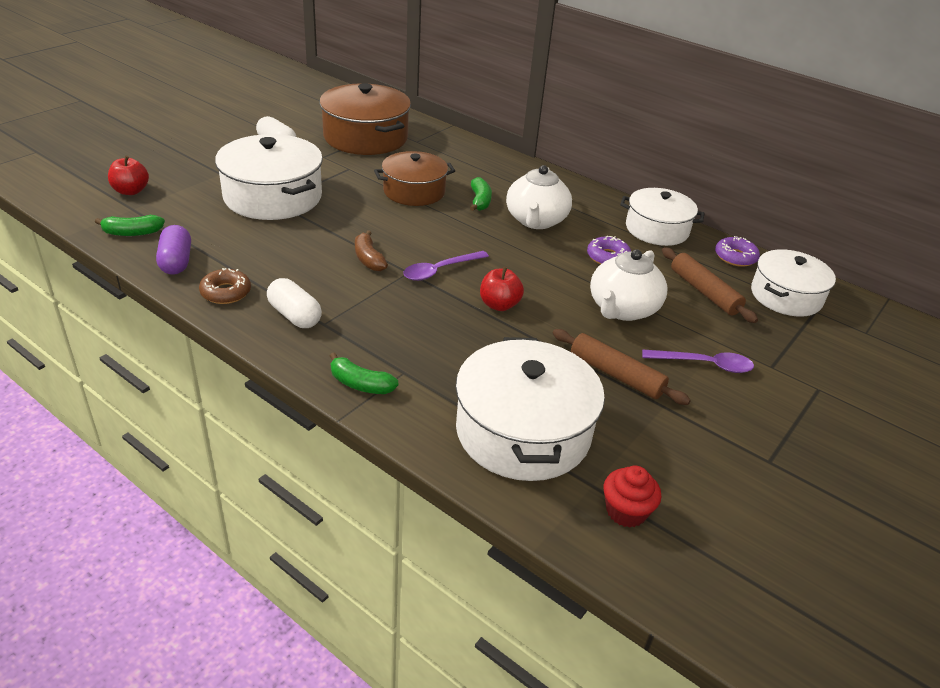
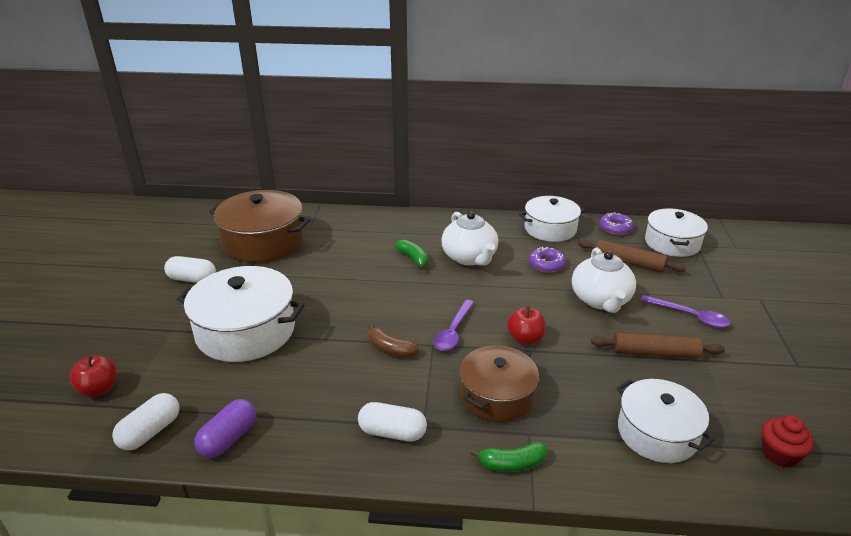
camera: 30 degrees left, 5 degrees down
(132, 233) = (150, 432): green banana -> white capsule
(176, 262) = (229, 438): purple capsule -> purple capsule turned 75 degrees clockwise
(226, 292) = (309, 444): brown donut -> none
(414, 191) = (356, 273): brown pot -> brown pot (497, 396)
(523, 431) = (657, 433): white pot -> white pot, size x0.66
(704, 364) = (690, 316): purple spoon -> purple spoon turned 60 degrees clockwise

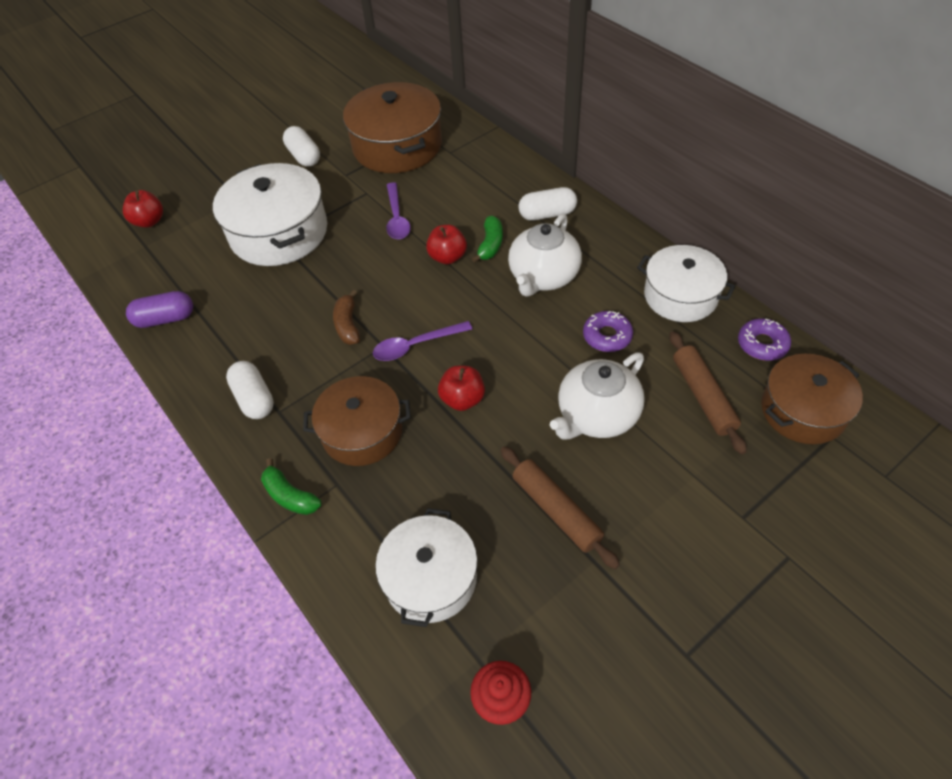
camera: 50 degrees right, 20 degrees up
(150, 432) = (136, 278): white capsule -> white capsule (547, 214)
(397, 278) = (447, 257): none -> red apple
(672, 243) = (803, 410): white pot -> brown pot
(690, 316) = (662, 506): purple spoon -> purple spoon (397, 218)

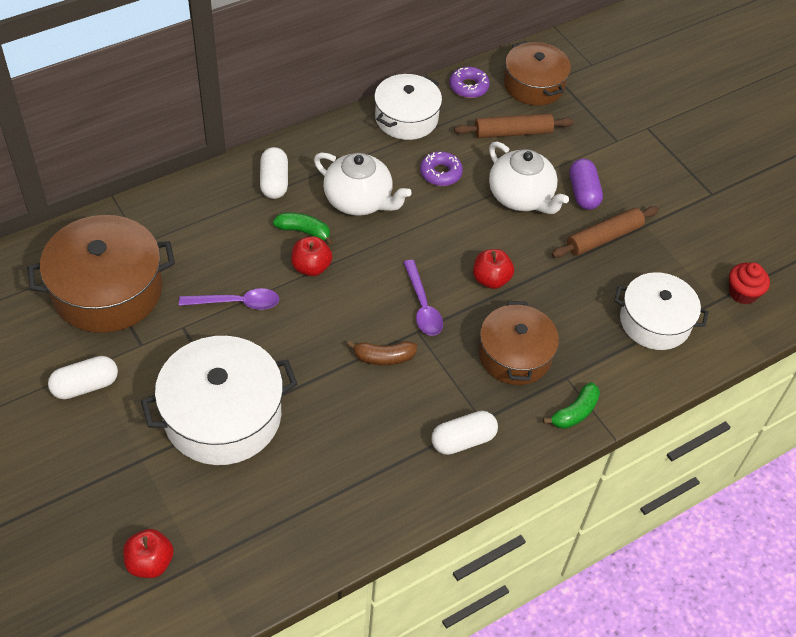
camera: 90 degrees left, 0 degrees up
(165, 319) = (333, 530): purple capsule -> purple capsule (583, 193)

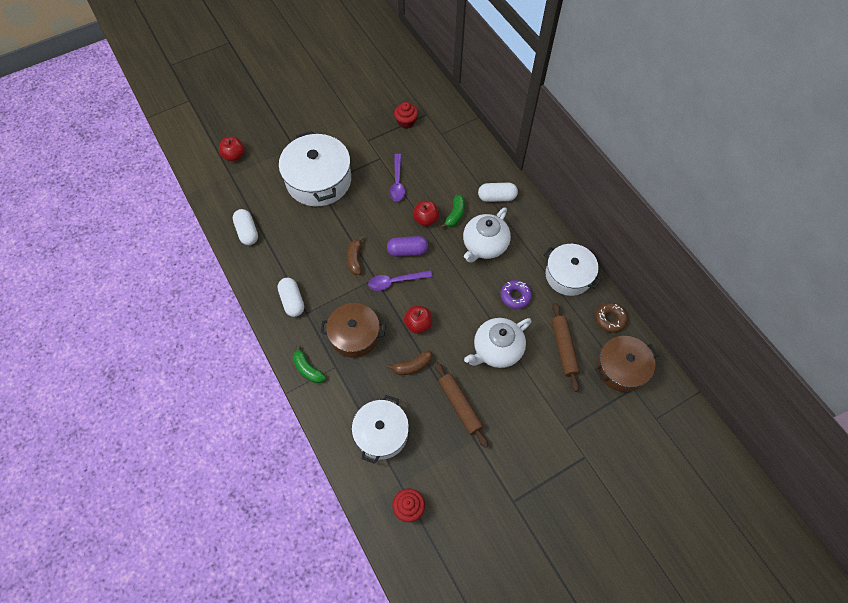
camera: 95 degrees right, 10 degrees up
(85, 386) = (341, 119): white capsule -> white capsule (247, 232)
(107, 290) = (406, 122): brown pot -> red cupcake
(468, 87) = (610, 319): purple donut -> brown donut
(555, 287) = (412, 366): none -> brown banana
(583, 193) = (505, 395): purple capsule -> purple capsule (407, 251)

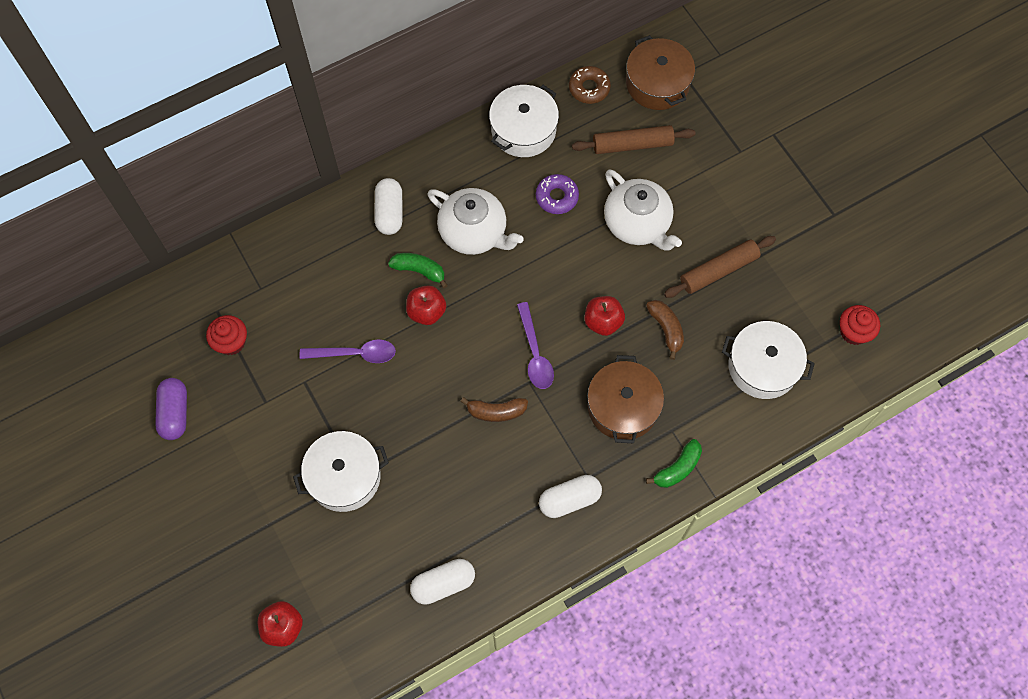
camera: 90 degrees left, 5 degrees up
(319, 180) = (344, 476): white pot -> white pot, size x0.66
(407, 251) = (482, 337): purple capsule -> purple capsule (175, 413)

